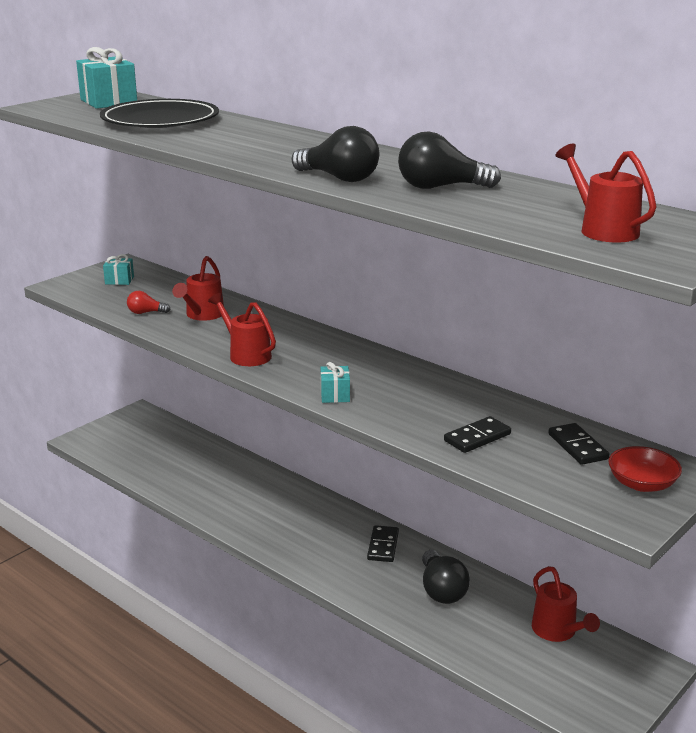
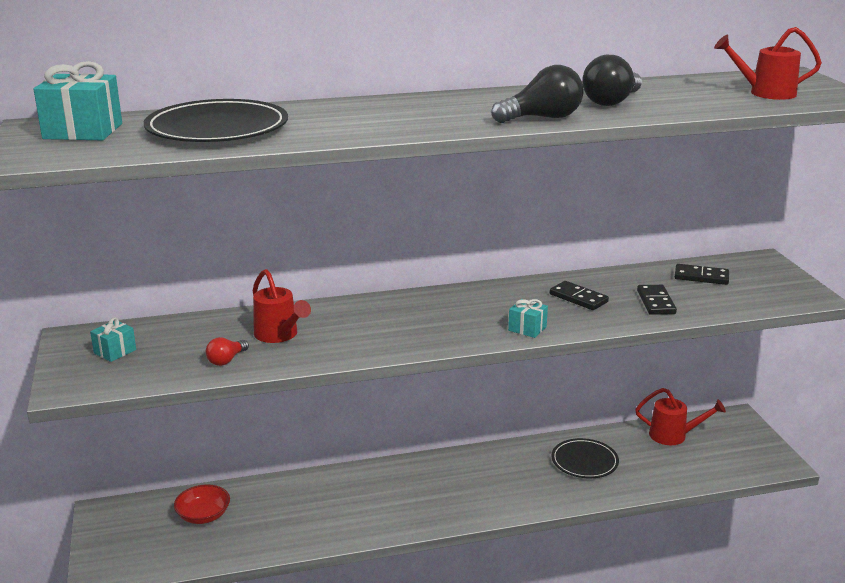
camera: 55 degrees left, 0 degrees up
(246, 354) = (398, 341): red watering can -> none
(383, 546) = (501, 463): black domino -> black domino (578, 298)
(441, 590) = (584, 461): black light bulb -> black plate
(642, 484) = (768, 277): red bowl -> red bowl (203, 515)

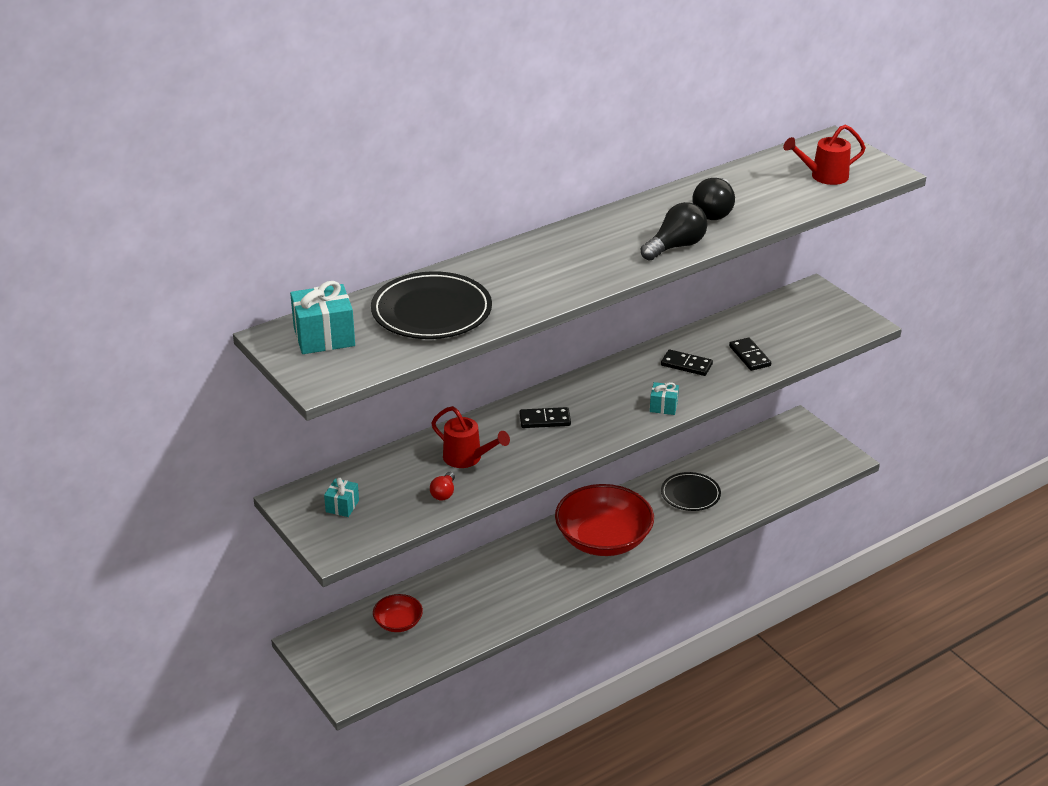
camera: 20 degrees left, 10 degrees up
(466, 484) = (603, 539): none -> red bowl
(673, 436) = (752, 452): red watering can -> none
(701, 277) = (773, 320): black domino -> black domino (545, 420)

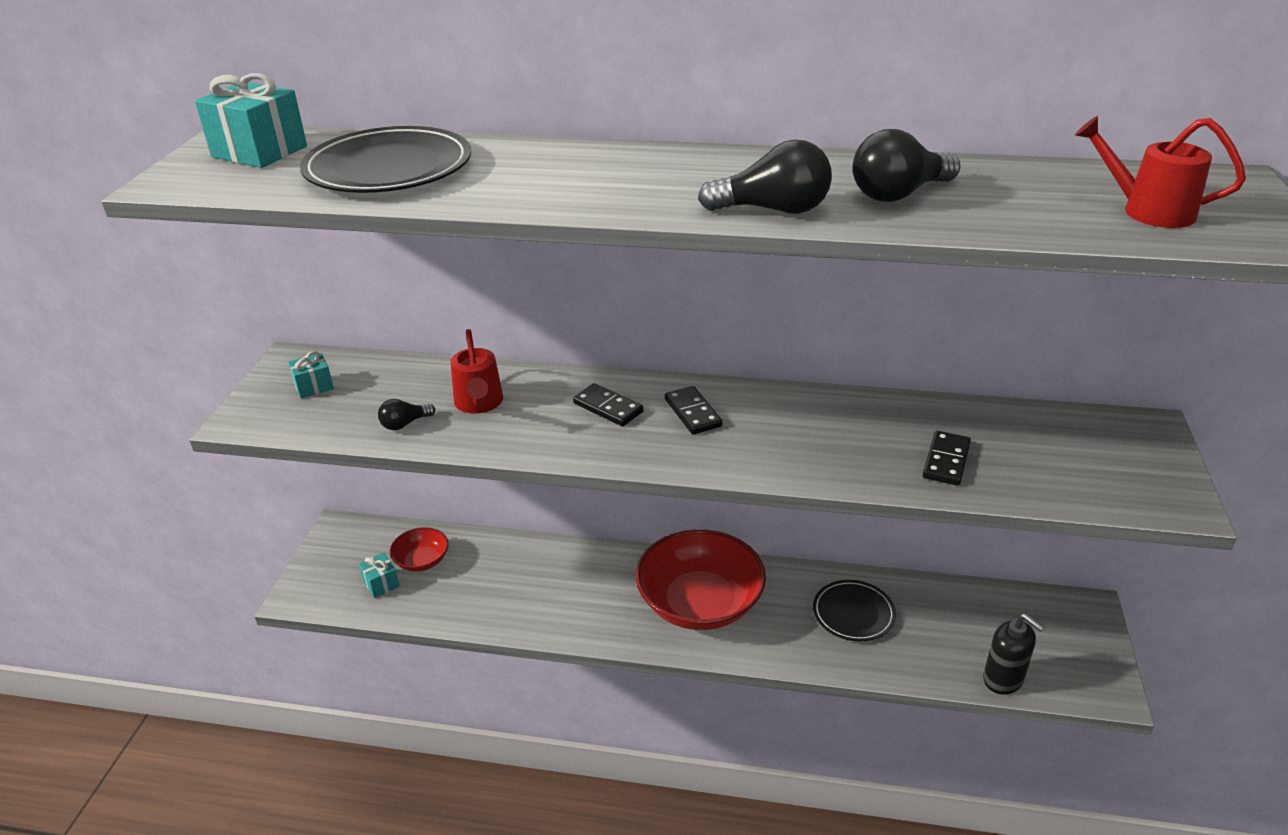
camera: 45 degrees right, 0 degrees up
(444, 493) = (404, 424): red light bulb -> black light bulb
(663, 407) = (753, 462): turquoise gift -> turquoise gift (381, 583)
(686, 365) = (849, 431): black domino -> black domino (692, 413)
(797, 482) = (1003, 679): none -> black soap dispenser

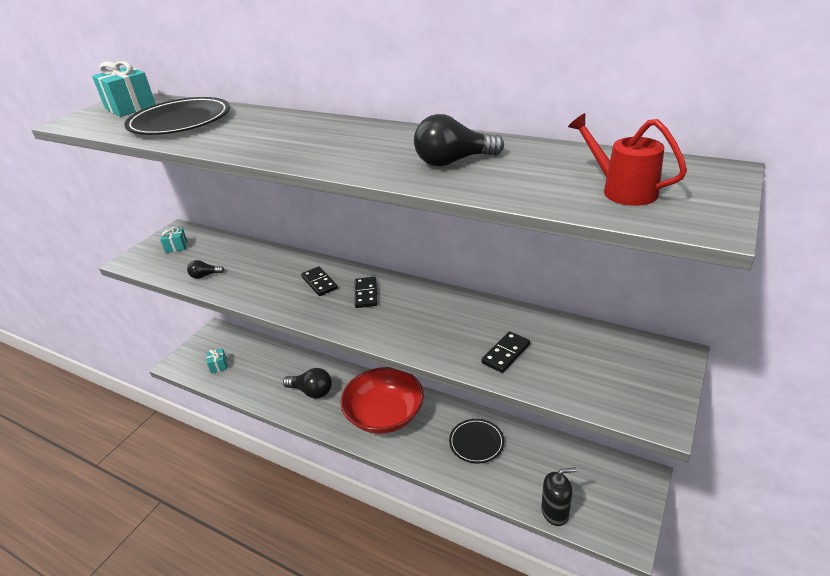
camera: 20 degrees right, 0 degrees up
(421, 560) = (246, 356): red bowl -> none
(479, 404) = (251, 270): red watering can -> none
(773, 210) = (360, 165): black light bulb -> black light bulb (312, 391)
(1003, 679) = (555, 512): black soap dispenser -> black soap dispenser turned 75 degrees counterclockwise

